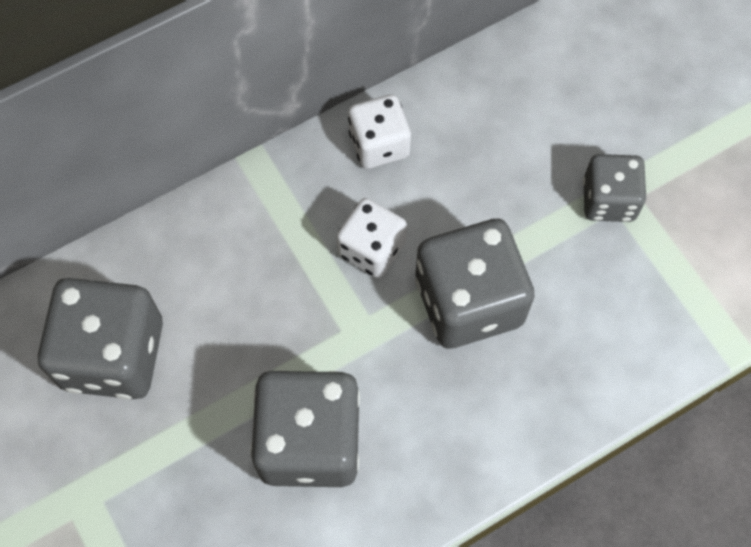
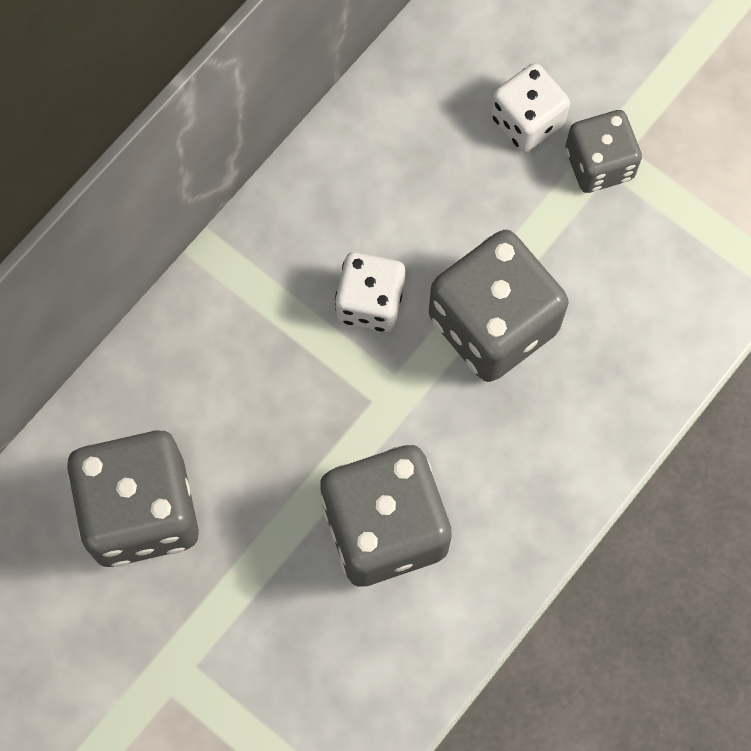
camera: 20 degrees left, 5 degrees up
(379, 144) = (334, 184): white dice -> white dice (527, 121)

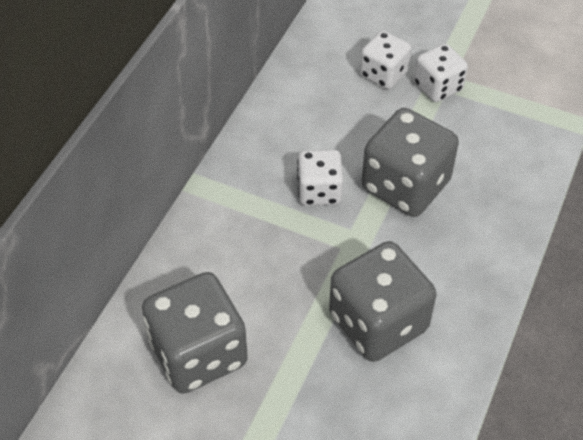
camera: 15 degrees left, 20 degrees down
(599, 164) = (438, 87): grey dice -> white dice

